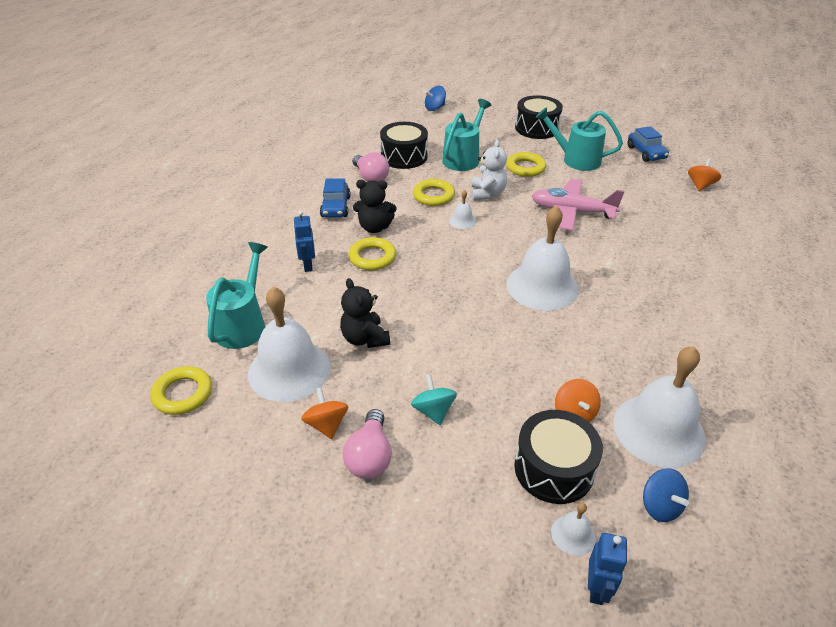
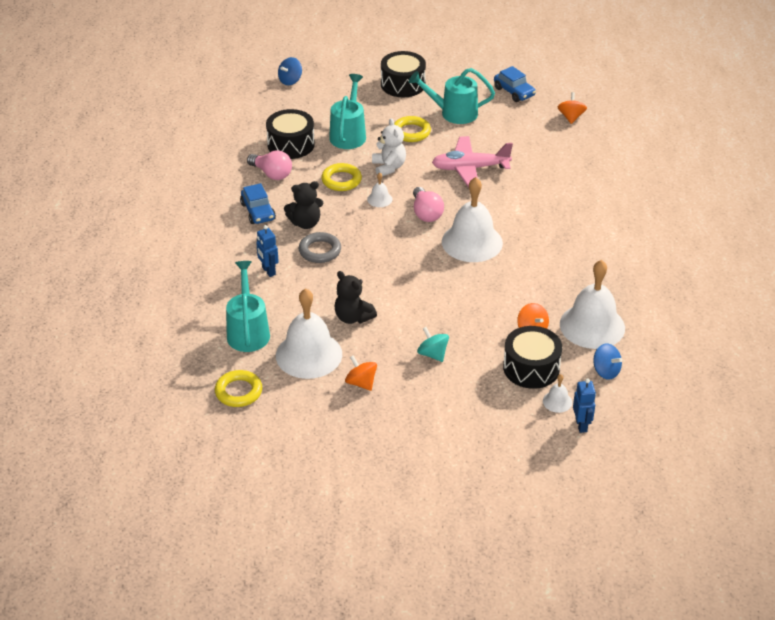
camera: 20 degrees left, 0 degrees up
(370, 456) = (404, 394): pink light bulb -> pink light bulb (426, 213)
(372, 257) = (320, 251): yellow ring -> grey ring

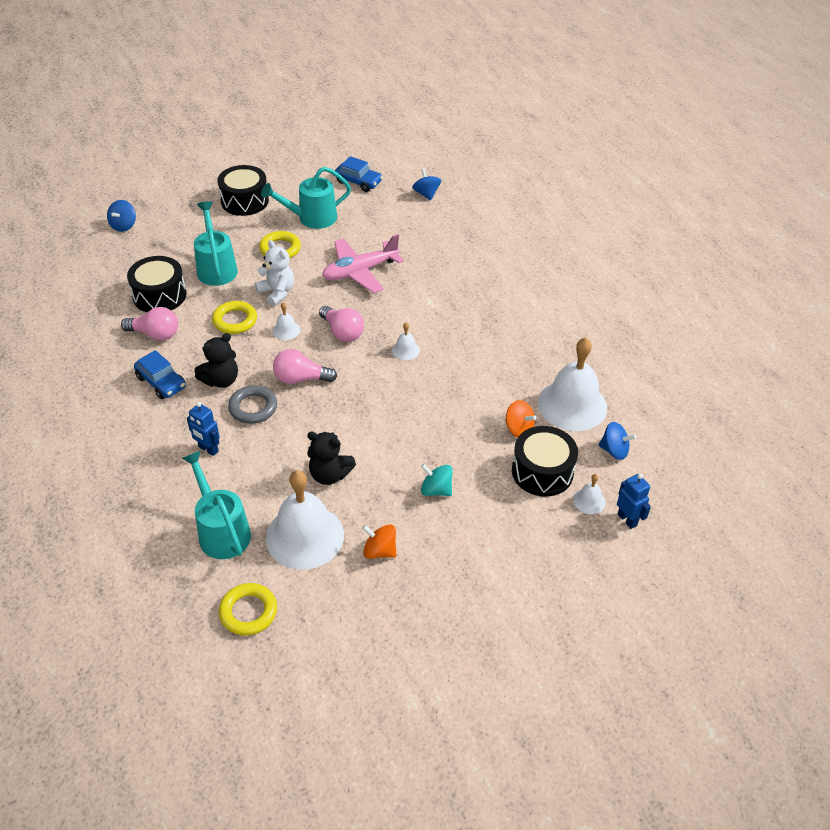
camera: 25 degrees left, 5 degrees up
(370, 240) = (301, 379): none -> pink light bulb
(472, 242) = (405, 350): white bell -> white bell, size x0.43
(571, 117) = (426, 194): orange spinning top -> blue spinning top

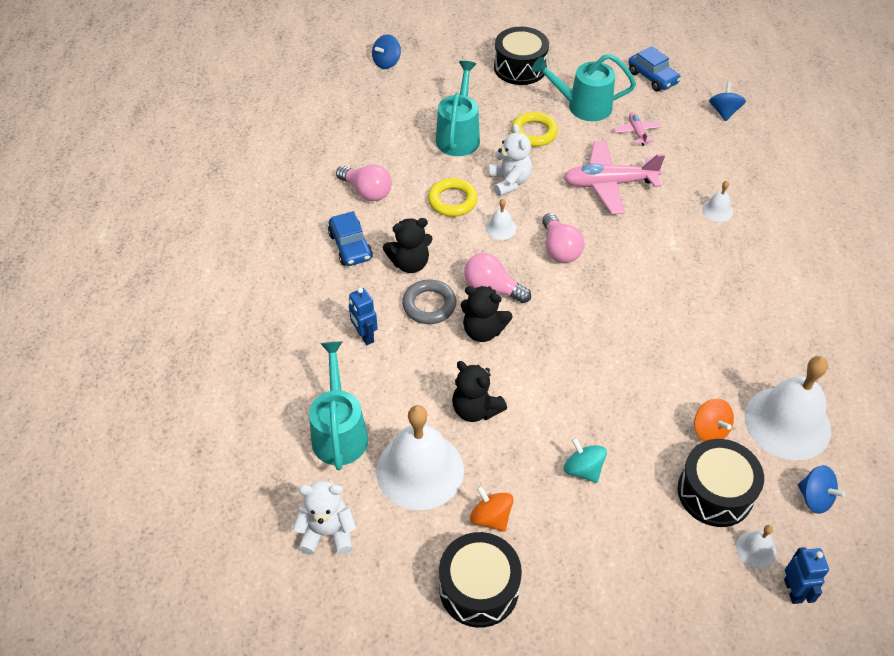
camera: 25 degrees right, 5 degrees up
(159, 295) = (389, 150): black drum -> black drum (479, 588)
(248, 612) = (327, 532): yellow ring -> white teddy bear
(308, 413) = (483, 331): none -> black teddy bear
(364, 227) = (637, 132): none -> pink plane
(405, 350) = (620, 292): white bell -> white bell (717, 210)

